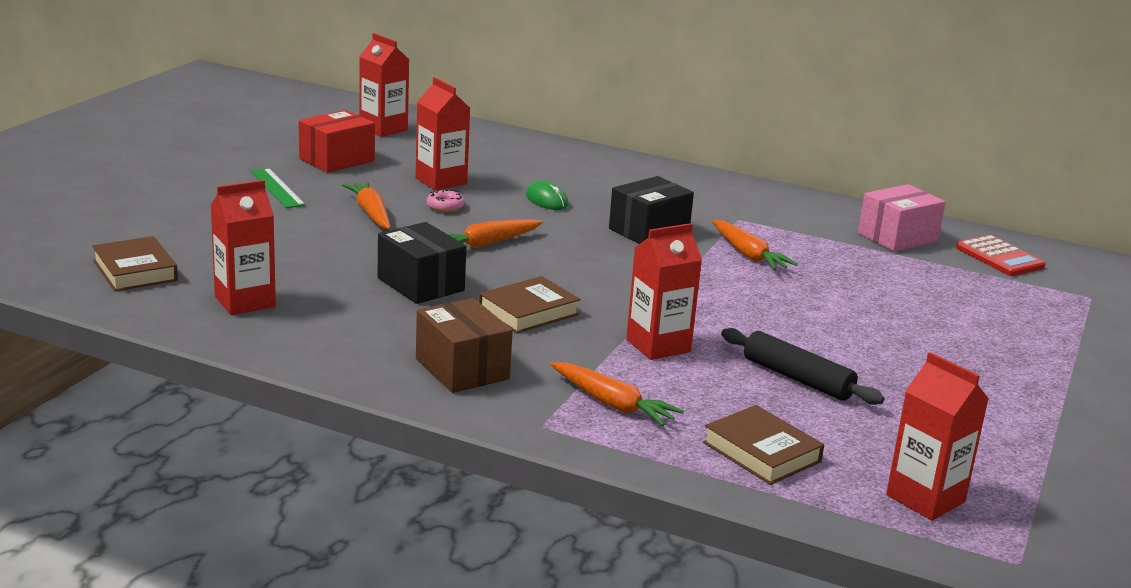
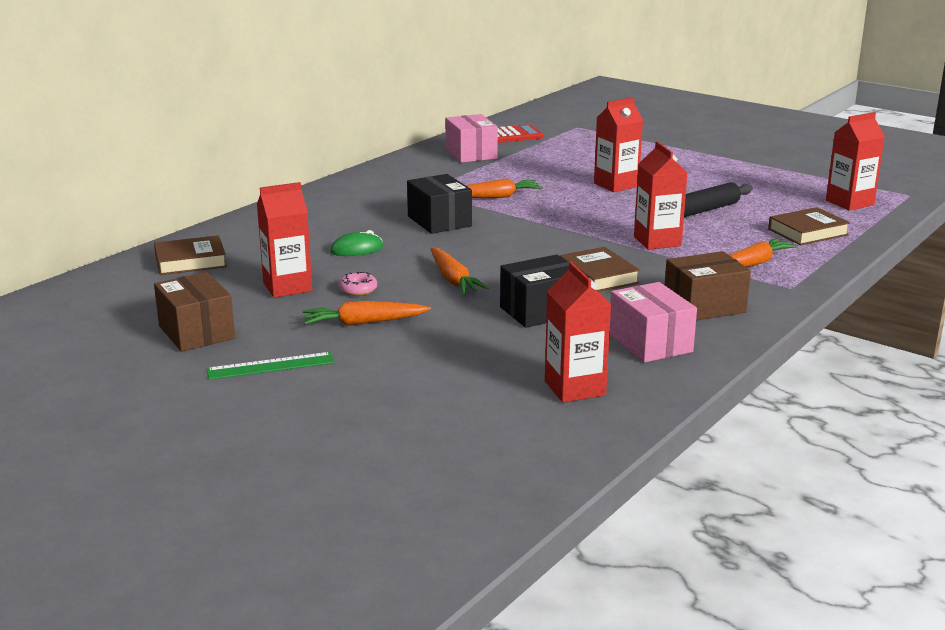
camera: 75 degrees left, 0 degrees up
(135, 271) = (491, 446): brown book -> brown book (190, 261)
(336, 160) = (196, 332): red box -> brown box
(354, 337) = (650, 343): none -> pink box
(383, 129) = (107, 304): red carton -> red carton (616, 185)

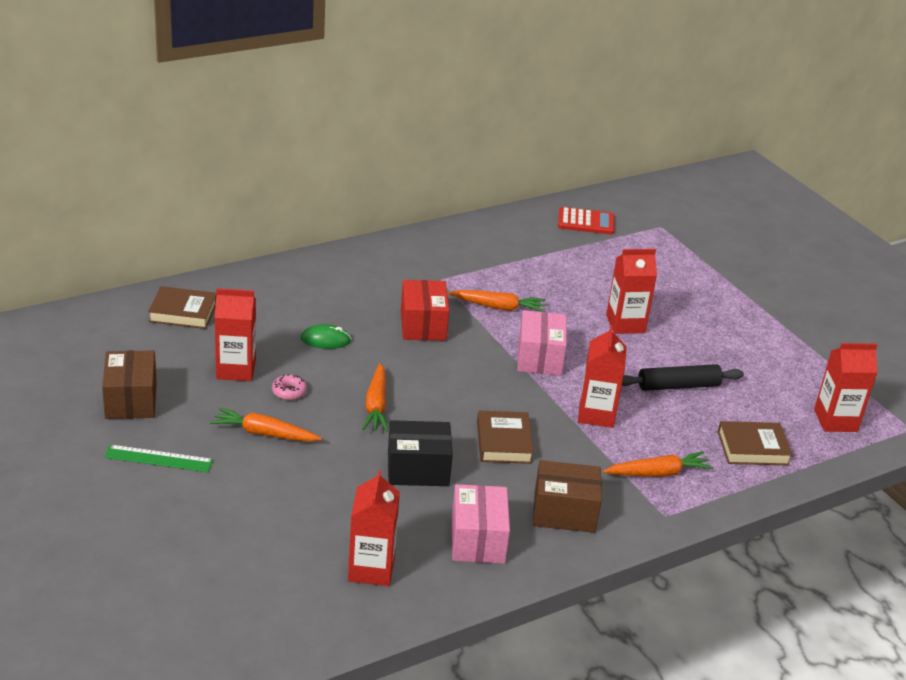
camera: 20 degrees right, 10 degrees up
(439, 221) = (423, 325): black box -> red box
(471, 154) = (525, 238): pink box -> pink box (539, 358)

